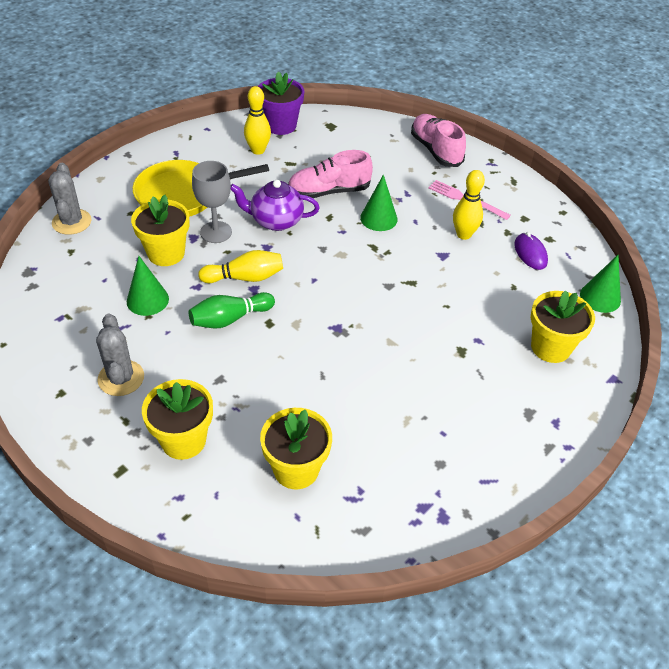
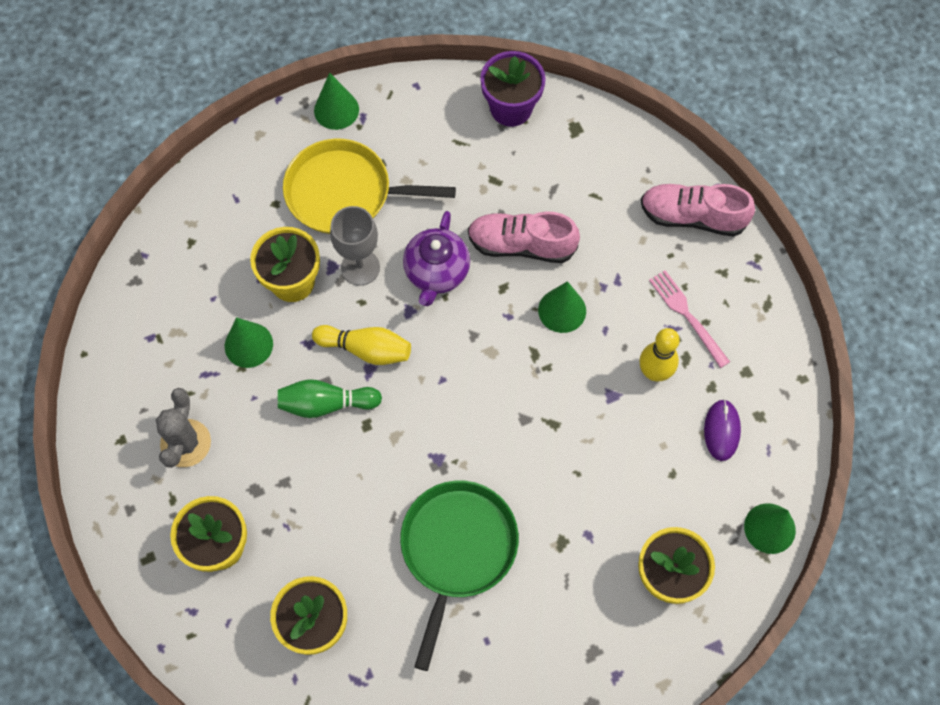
camera: 25 degrees right, 20 degrees up
(71, 222) = (205, 196): grey cactus -> none
(154, 153) = (336, 110): none -> green cone
(258, 150) = (464, 145): yellow bowling pin -> none
(275, 221) = (436, 273): purple teapot -> purple teapot turned 105 degrees counterclockwise
(384, 379) = (457, 549): none -> green pan
(436, 150) = (692, 217): pink shoe -> pink shoe turned 75 degrees counterclockwise

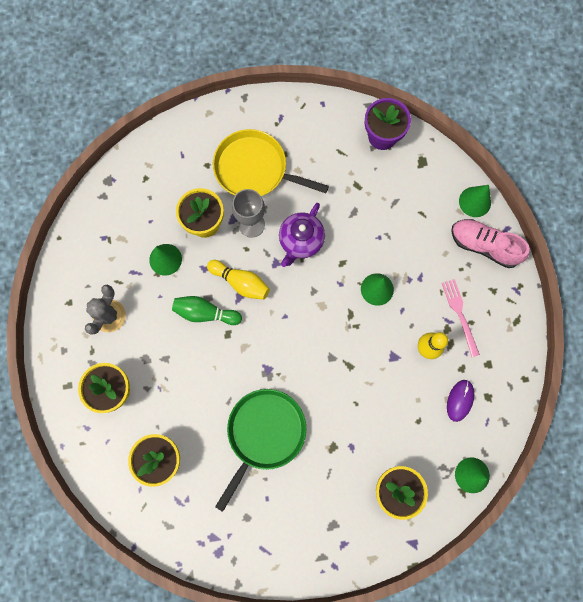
camera: 15 degrees right, 10 degrees up
(336, 110) = (264, 108): green cone -> green cone (475, 201)
(521, 245) = (362, 236): pink shoe -> none

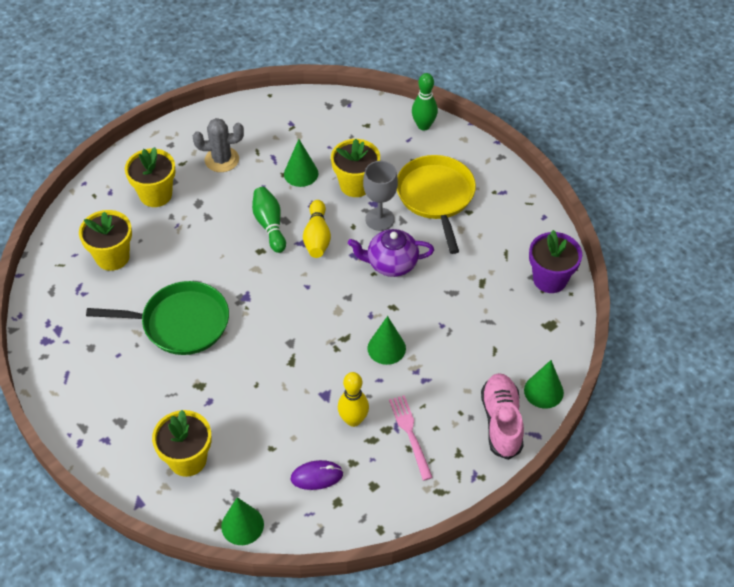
camera: 60 degrees right, 25 degrees down
(175, 135) = (423, 126): none -> green bowling pin
(460, 314) = (410, 434): pink fork -> pink fork turned 60 degrees counterclockwise

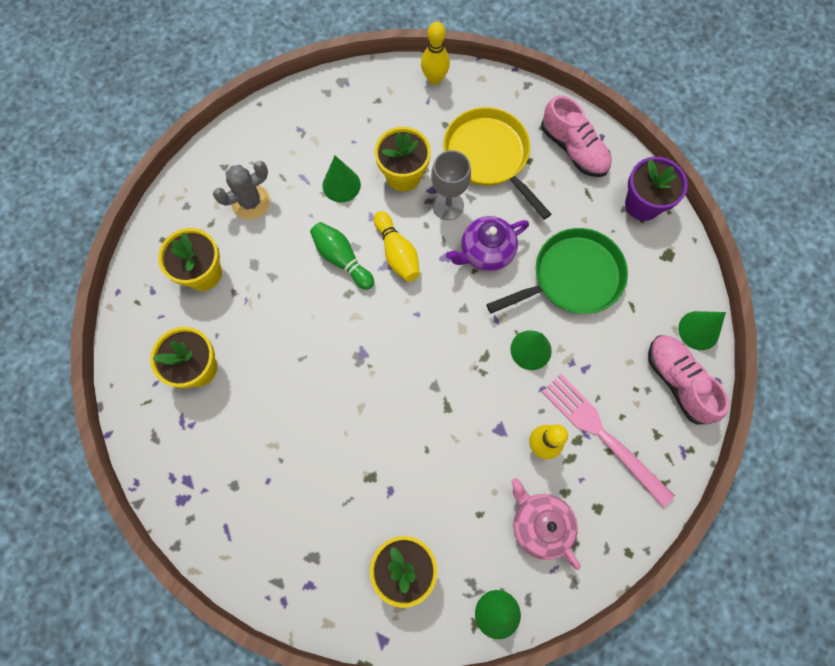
camera: 25 degrees left, 20 degrees up
(181, 323) = (313, 414): green pan -> green pan (572, 277)
(316, 476) = (539, 524): purple mouse -> pink teapot
(410, 434) = (602, 435): pink fork -> pink fork, size x1.56
(423, 126) = (434, 78): green bowling pin -> yellow bowling pin
(513, 217) = (573, 149): none -> pink shoe

